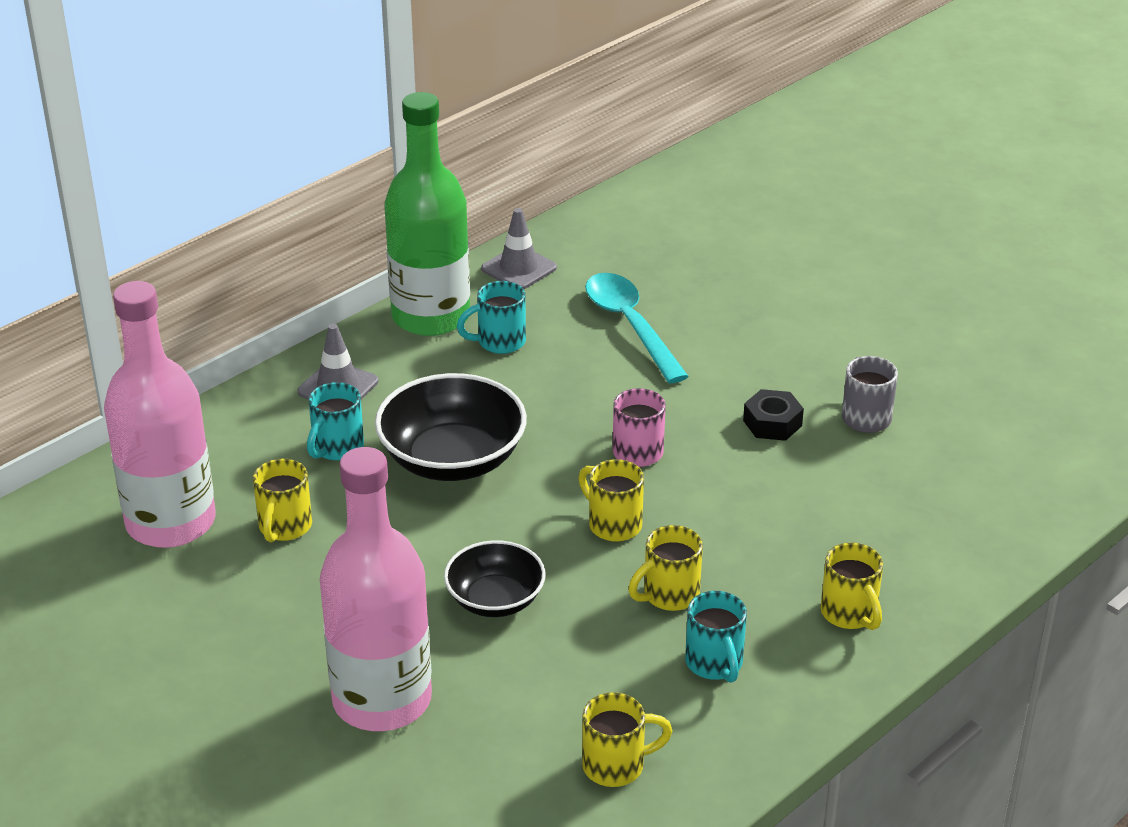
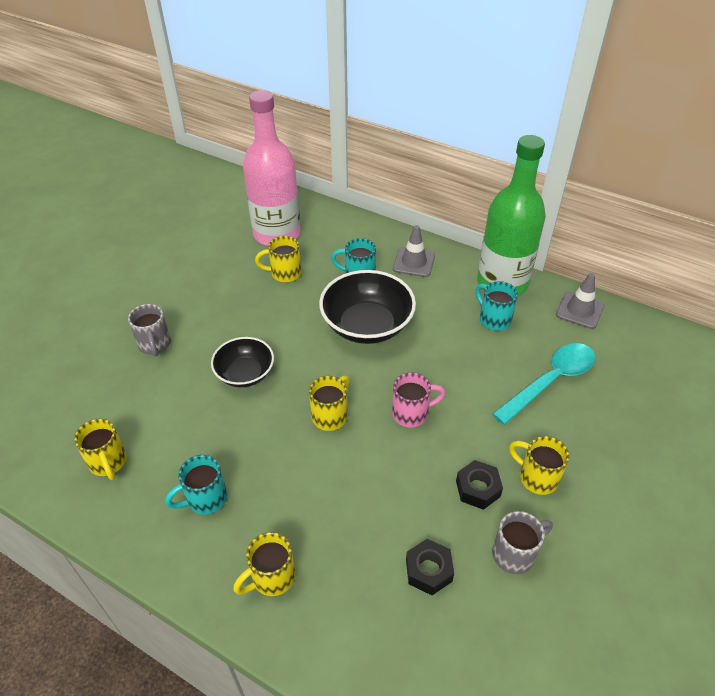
camera: 75 degrees right, 10 degrees up
(382, 700) = (155, 345): pink bottle -> grey mug
(669, 595) = (267, 460): yellow mug -> yellow mug (536, 477)
(870, 485) = (428, 570): none -> black nut

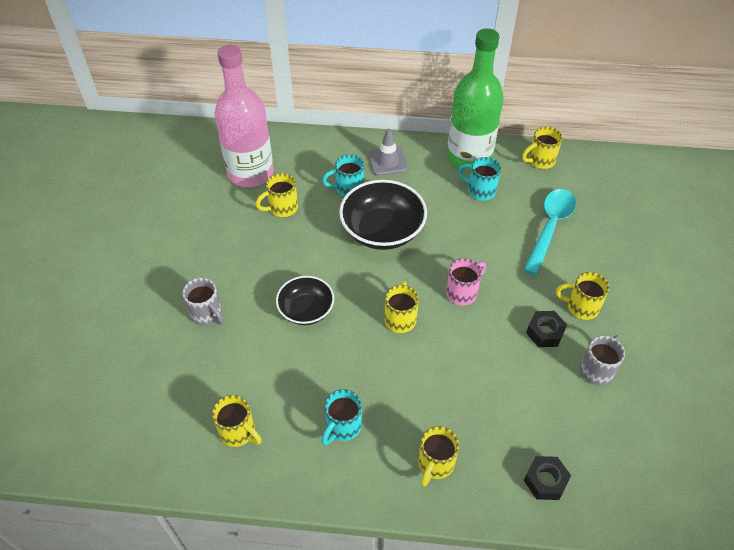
camera: 25 degrees left, 5 degrees up
(428, 570) = (545, 408): black nut -> black nut (545, 481)
(579, 310) = (540, 161): grey traffic cone -> yellow mug

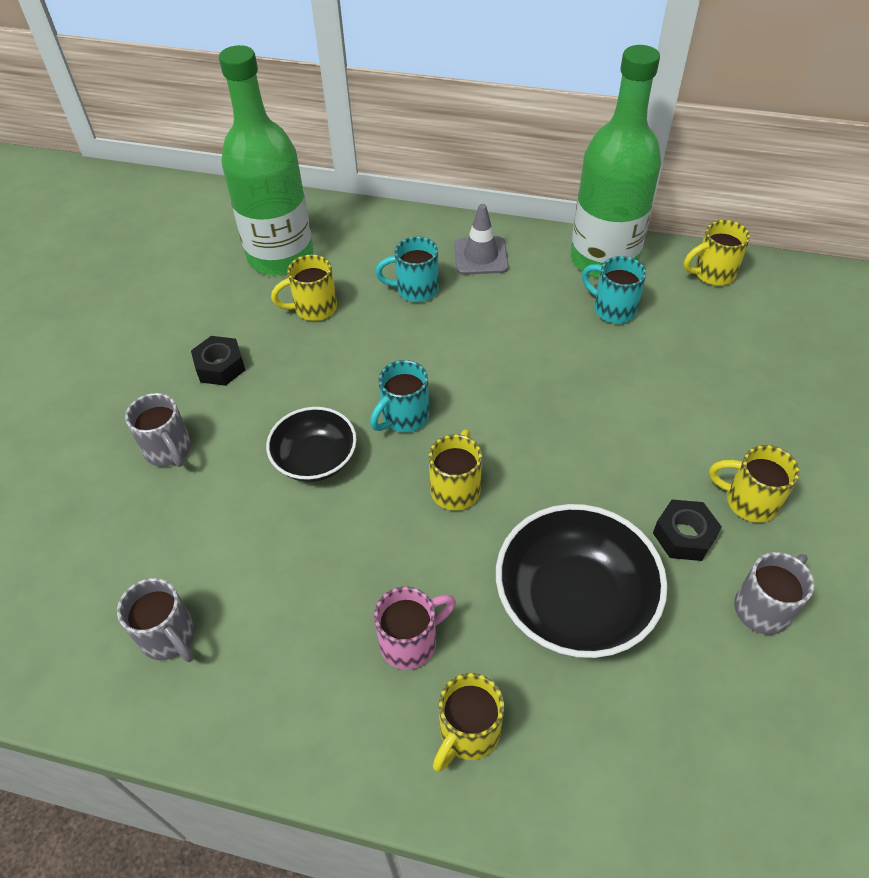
camera: 10 degrees right, 0 degrees up
(238, 432) = (169, 637): yellow mug -> grey mug
(250, 173) = (280, 256): pink bottle -> green bottle
(342, 427) = (331, 650): turquoise mug -> turquoise mug (404, 417)
(382, 231) = (454, 354): black bowl -> black bowl (574, 602)
(462, 292) = (561, 458): pink mug -> pink mug (411, 641)
(545, 481) = (650, 789): black nut -> black nut (220, 367)
(550, 227) = (715, 372): turquoise spoon -> none

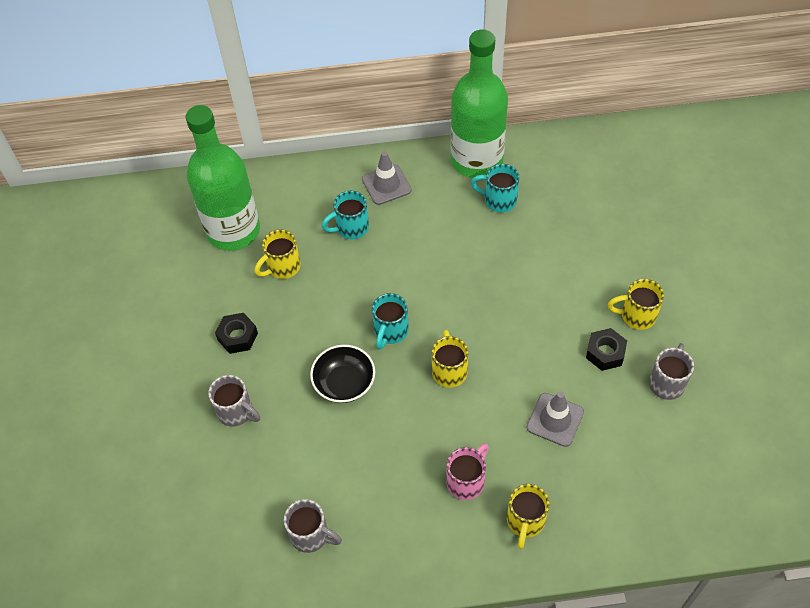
camera: 20 degrees left, 5 degrees up
(574, 602) = (555, 419): black bowl -> grey traffic cone
(712, 274) = (556, 150): yellow mug -> none

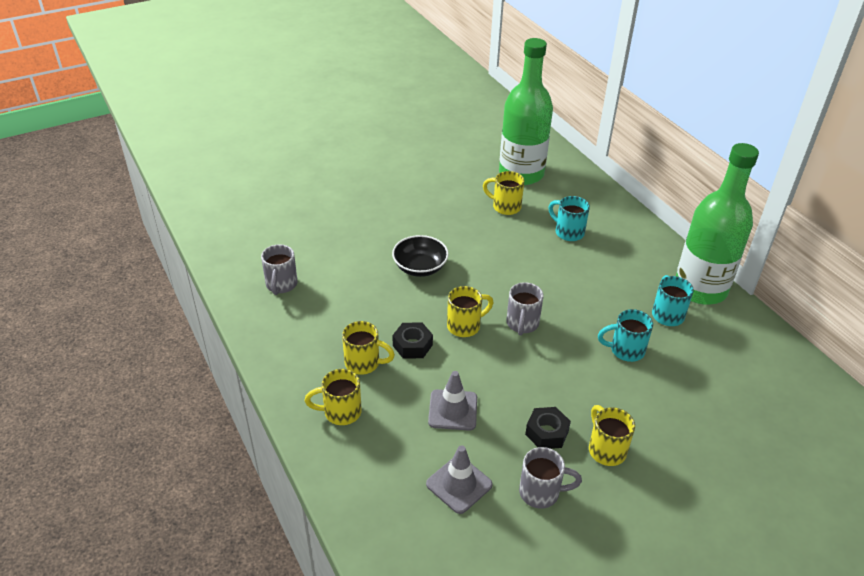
camera: 65 degrees right, 15 degrees down
(236, 412) = (366, 220): grey mug -> grey mug (522, 324)
(238, 337) = (430, 202): black nut -> black nut (412, 345)
(386, 185) = (627, 240): grey traffic cone -> grey traffic cone (459, 484)
(390, 332) = (482, 281): turquoise mug -> turquoise mug (625, 350)
(466, 481) = (364, 363): pink mug -> yellow mug

